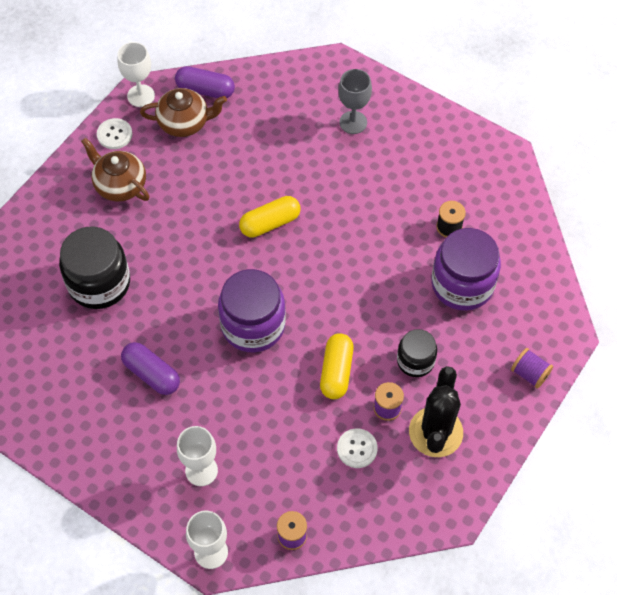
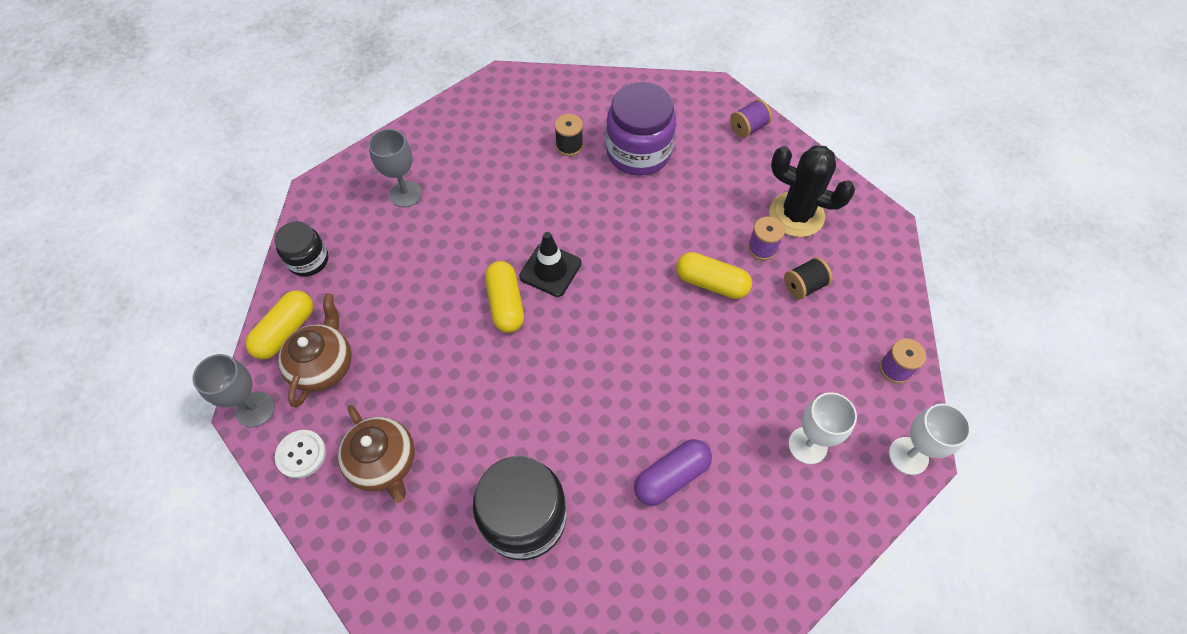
camera: 75 degrees left, 0 degrees up
(120, 185) = (384, 463): brown teapot -> brown teapot turned 90 degrees counterclockwise
(141, 96) = (255, 409): white goblet -> grey goblet
(205, 90) = (286, 331): purple capsule -> yellow capsule
(253, 325) = (634, 351): purple jar -> none
(312, 246) = (550, 270): none -> black traffic cone
(357, 449) = (804, 286): white button -> black spool
(415, 361) = (714, 211): black jar -> black jar (308, 260)

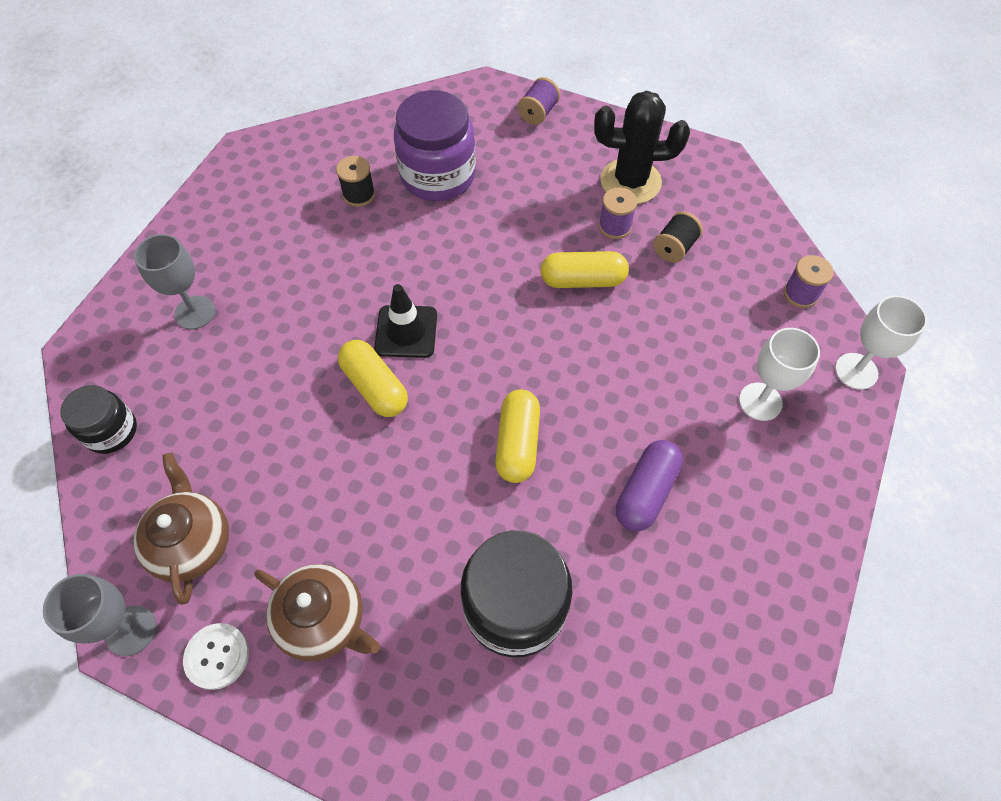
camera: 25 degrees left, 0 degrees up
(286, 331) = (124, 524): yellow capsule -> yellow capsule (517, 443)

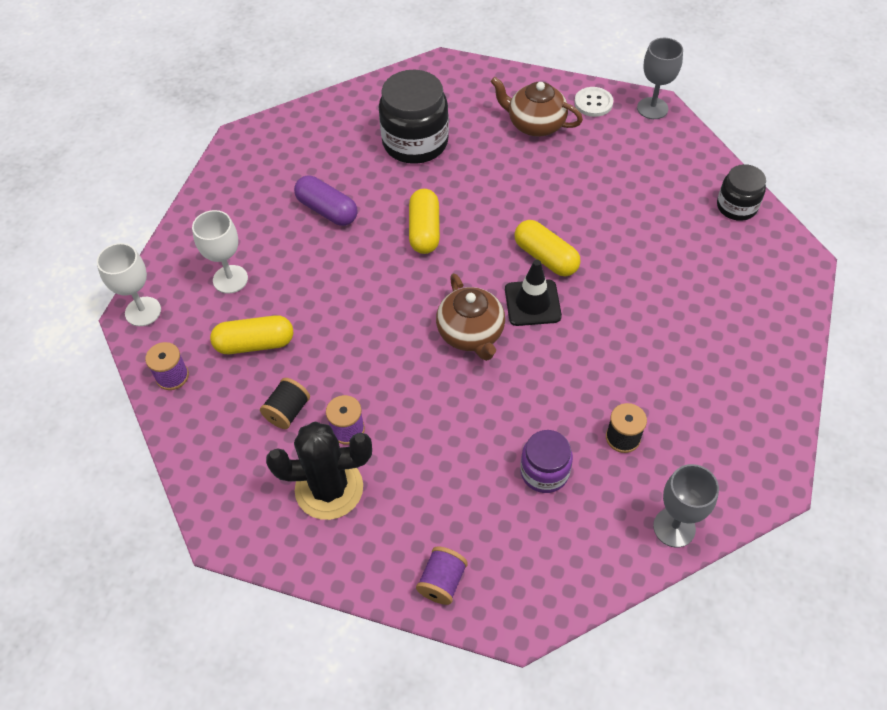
camera: 175 degrees right, 5 degrees down
(192, 542) = (638, 151): brown teapot -> brown teapot (471, 334)
(195, 312) = (724, 299): grey goblet -> grey goblet (674, 527)
(438, 176) = (544, 472): purple jar -> purple jar, size x0.58
(582, 280) = (379, 367): yellow capsule -> yellow capsule (255, 343)
(646, 492) = (327, 210): purple capsule -> purple capsule turned 75 degrees counterclockwise

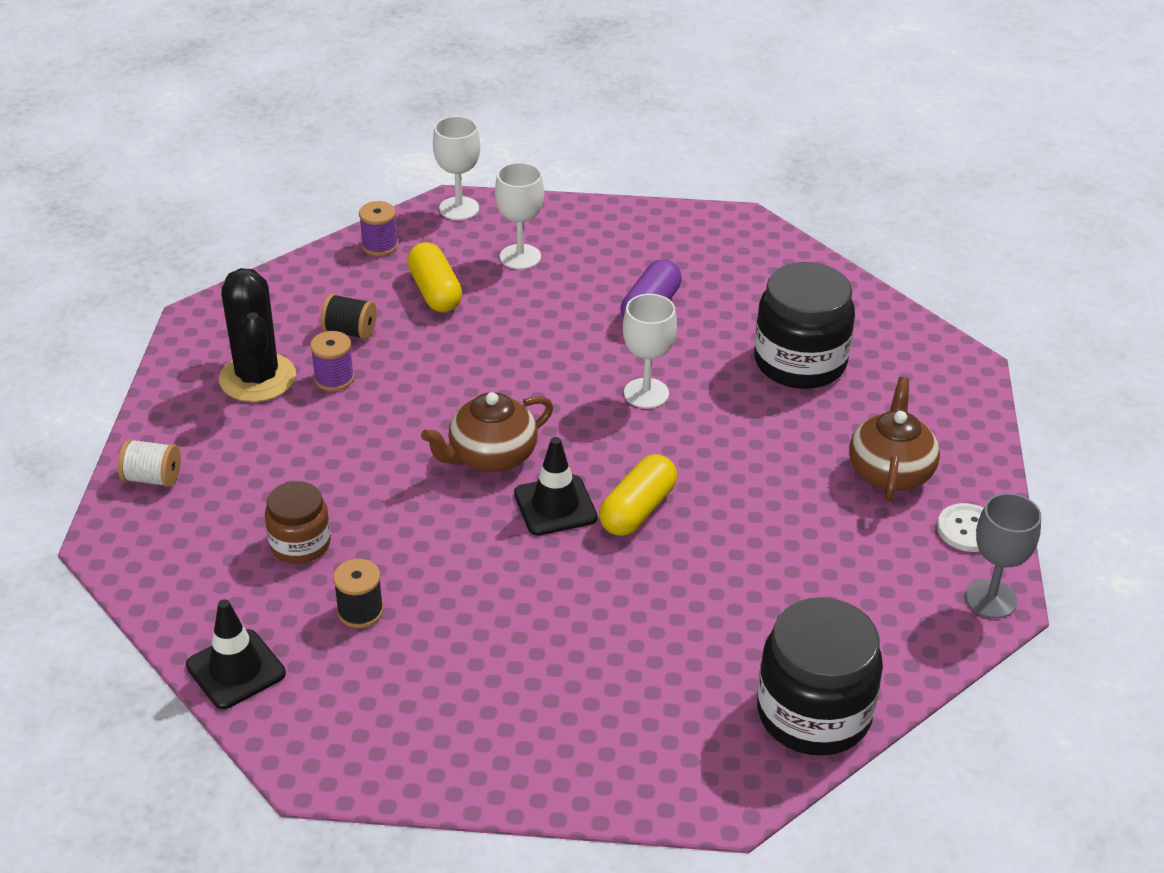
camera: 75 degrees right, 15 degrees down
(424, 230) = (646, 393): yellow capsule -> white goblet
(442, 582) = (152, 478): purple spool -> white spool
(544, 472) = (300, 544): purple jar -> brown jar
(674, 527) = (236, 669): grey goblet -> black traffic cone
(736, 206) = (813, 713): black jar -> black jar, size x1.72

